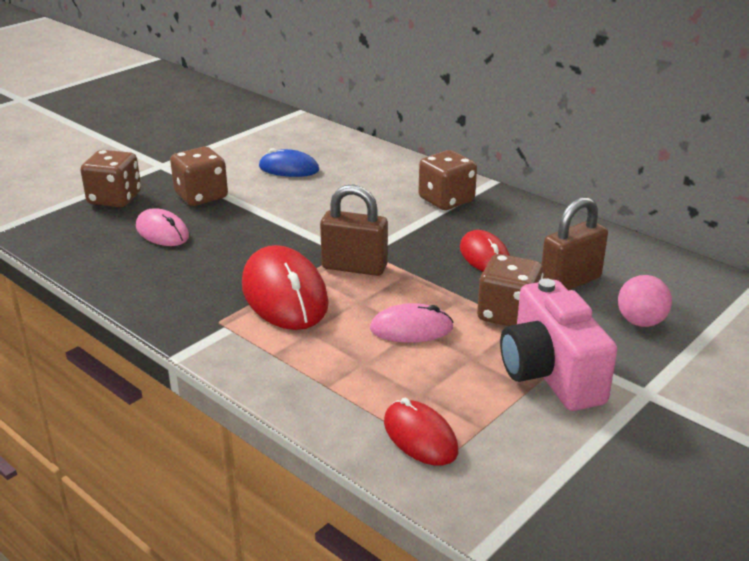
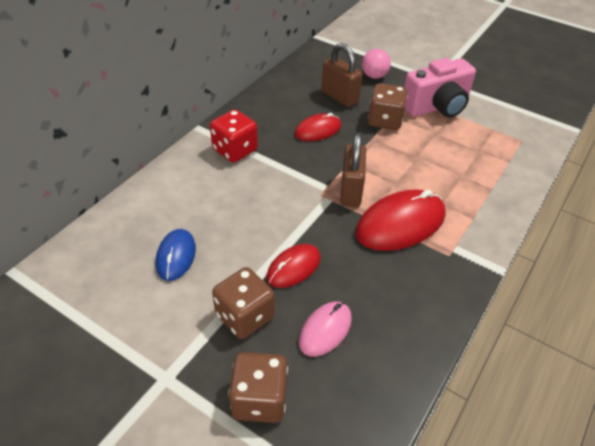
camera: 100 degrees left, 15 degrees up
(411, 328) = (416, 158): pink mouse -> none
(420, 436) = (513, 150): red mouse -> red mouse (293, 267)
(446, 200) = (235, 150): brown dice -> red dice

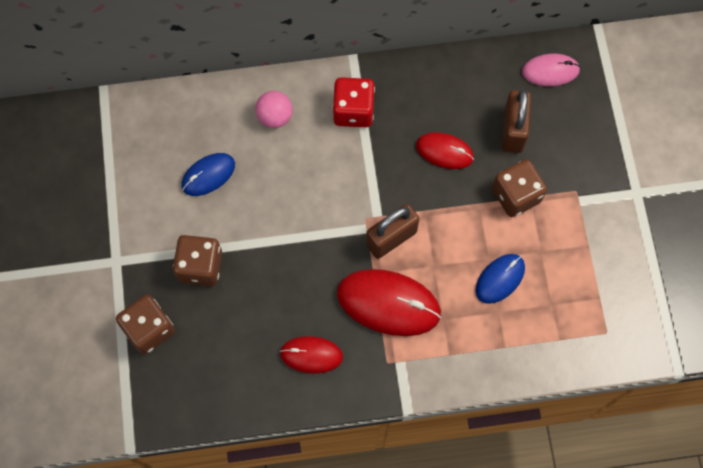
camera: 50 degrees right, 25 degrees up
(293, 267) = (271, 262): red mouse -> red mouse (311, 355)
(325, 330) = (236, 327): pink mouse -> pink mouse (550, 71)
(374, 76) = (580, 133): pink ball -> pink ball (275, 117)
(437, 107) = (585, 225): pink camera -> none
(437, 161) = (500, 279): none -> blue mouse

